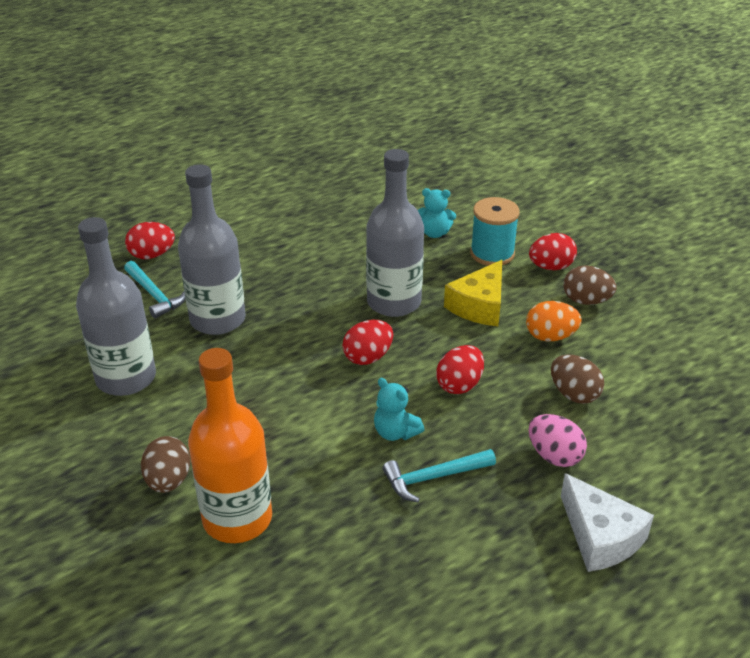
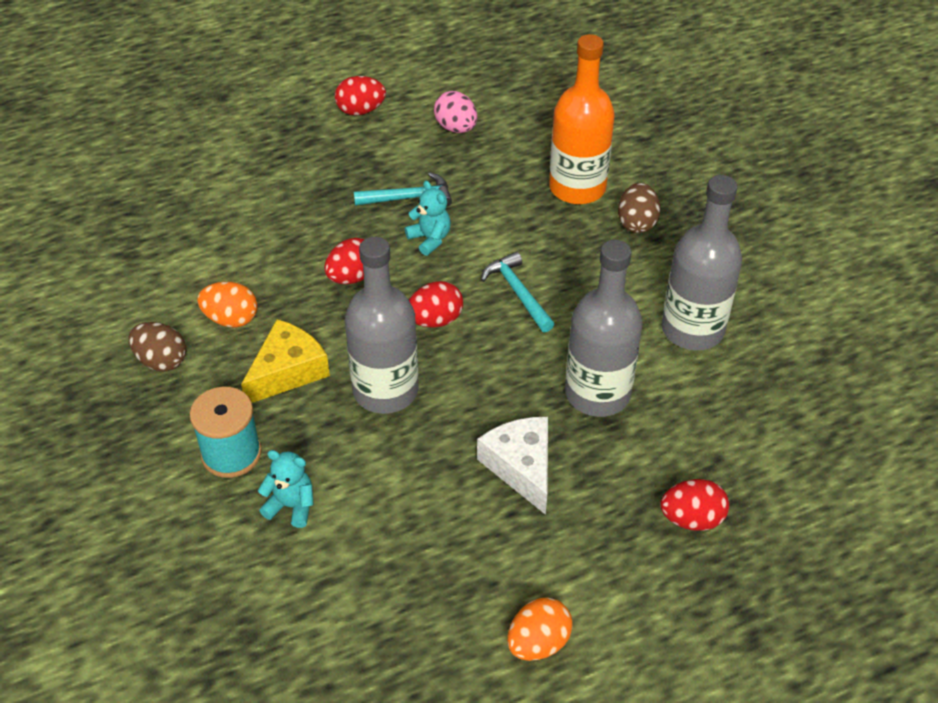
camera: 170 degrees left, 10 degrees up
(154, 295) = (678, 443): turquoise hammer -> turquoise hammer (517, 293)
(257, 194) = (538, 643): none -> orange egg
(551, 267) = (170, 419): red egg -> red egg (360, 111)
(554, 456) = (298, 202): pink egg -> pink egg (456, 128)
(574, 394) = (247, 253): brown egg -> none
(600, 536) = (298, 142): white cheese -> white cheese (521, 467)

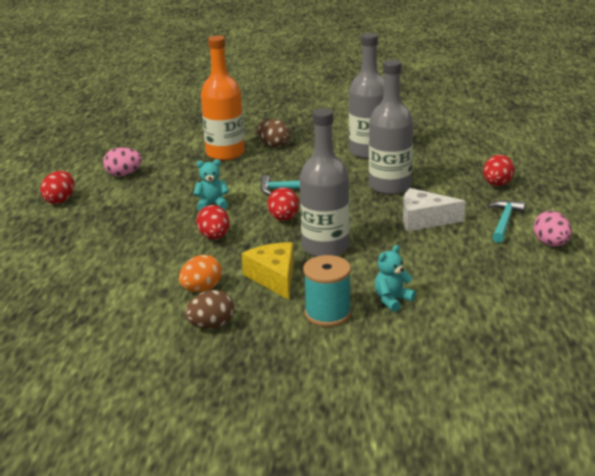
camera: 60 degrees left, 20 degrees down
(409, 197) = (166, 203): turquoise hammer -> turquoise hammer (504, 222)
(538, 643) = (551, 244): orange egg -> pink egg

